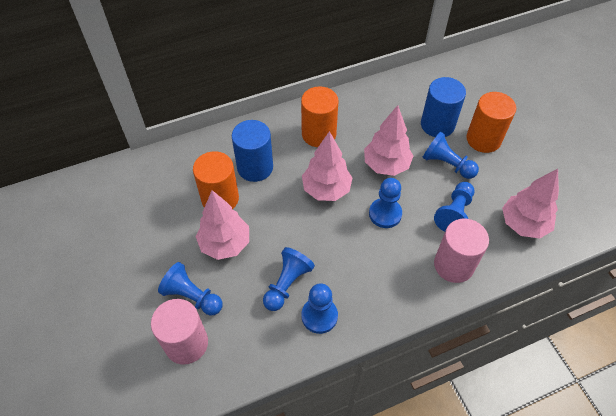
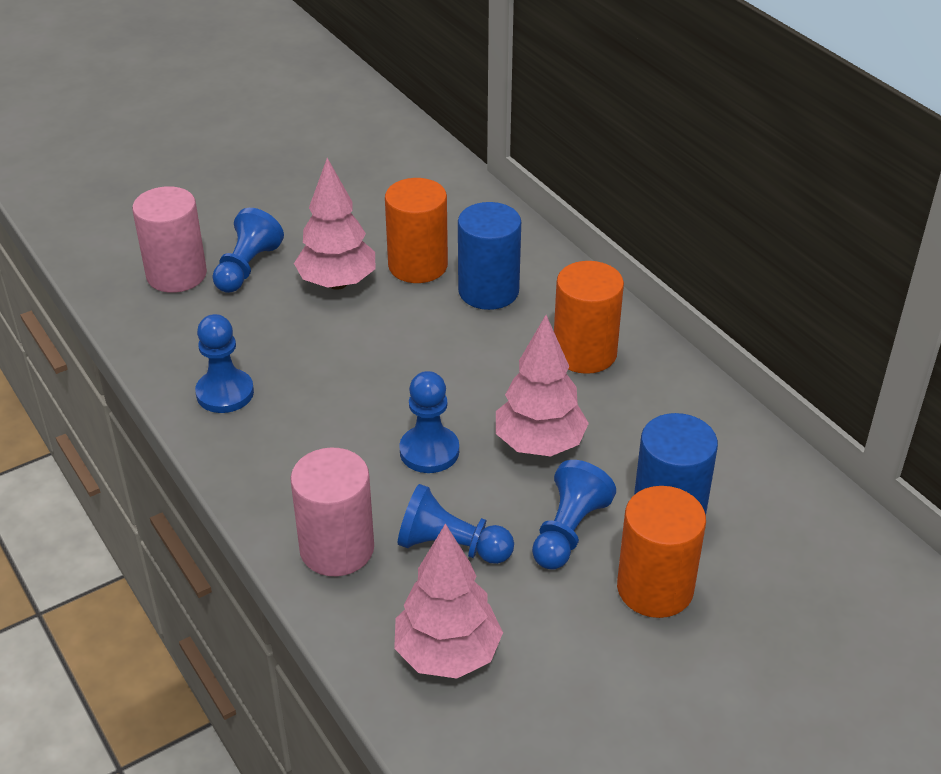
camera: 80 degrees right, 15 degrees down
(287, 284) = (276, 353): blue pawn -> none
(326, 189) = (464, 375): pink tree -> none

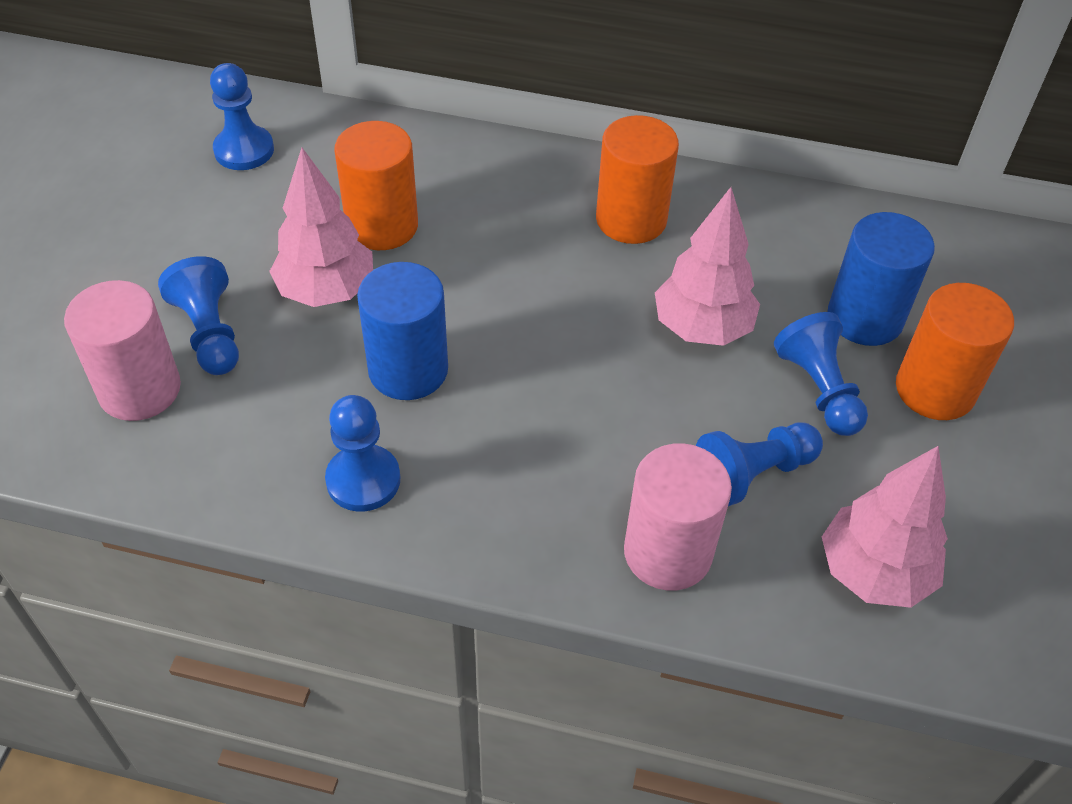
camera: 45 degrees left, 10 degrees up
(429, 451) = (624, 400): blue pawn -> blue pawn (244, 150)
(488, 291) = (478, 212): blue cylinder -> blue cylinder (408, 370)

